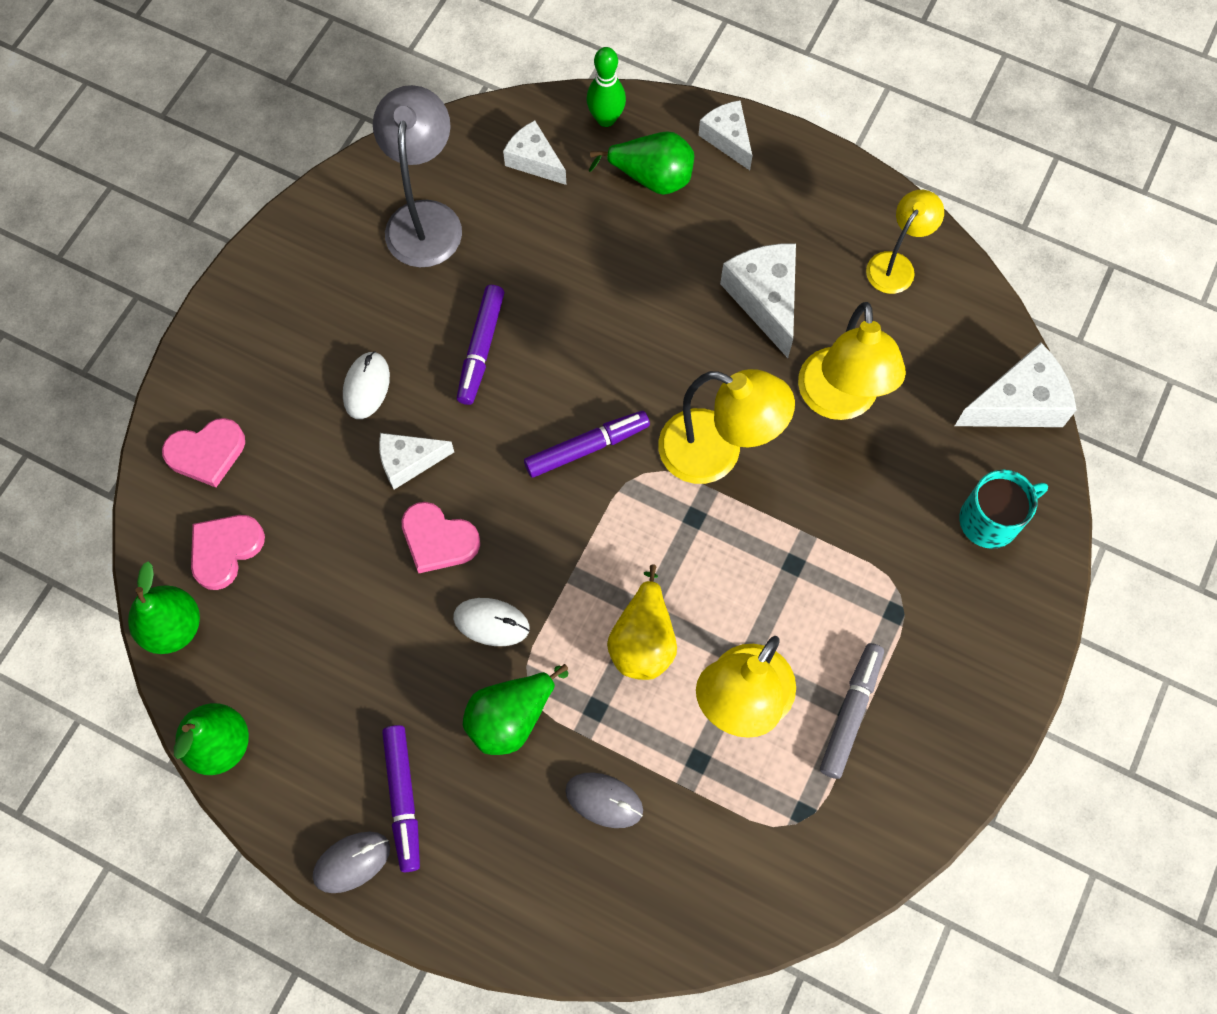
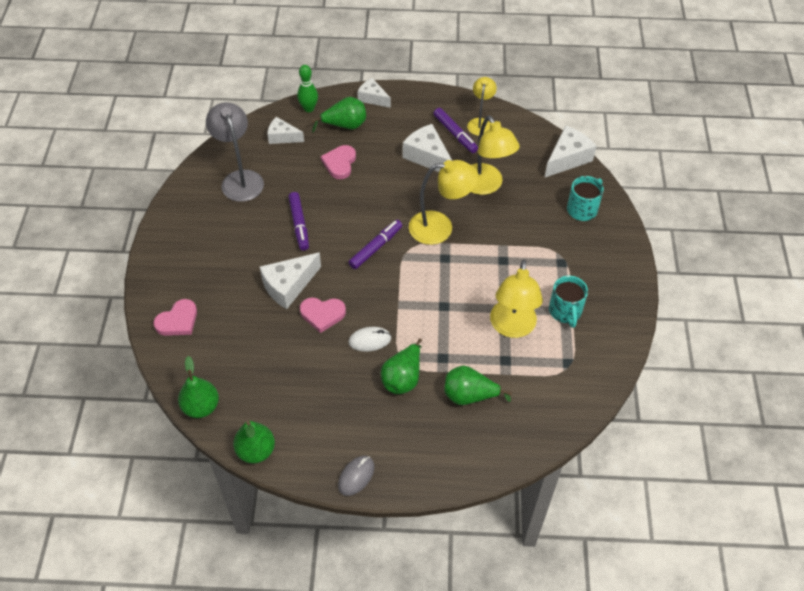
camera: 25 degrees left, 15 degrees down
(225, 550) = (211, 361): pink heart -> pink heart (339, 163)
(366, 386) = (248, 261): white mouse -> none
(403, 799) = (367, 436): purple marker -> purple marker (455, 134)
(409, 462) = (288, 286): white cheese -> white cheese, size x1.54
(604, 800) = (469, 396): grey mouse -> green pear
(643, 640) = (449, 319): yellow pear -> none
(851, 712) = (565, 311): grey marker -> turquoise mug

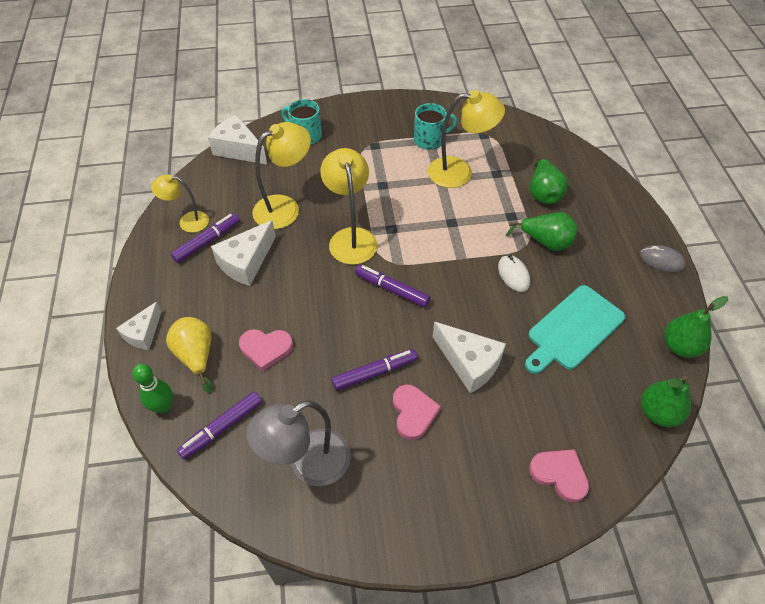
camera: 100 degrees left, 0 degrees up
(282, 137) = (222, 428): white cheese -> purple marker
(298, 370) = (573, 329): none -> turquoise cutting board
(322, 314) = (496, 322): pink heart -> pink heart (413, 413)
(344, 125) = (196, 356): green pear -> yellow pear

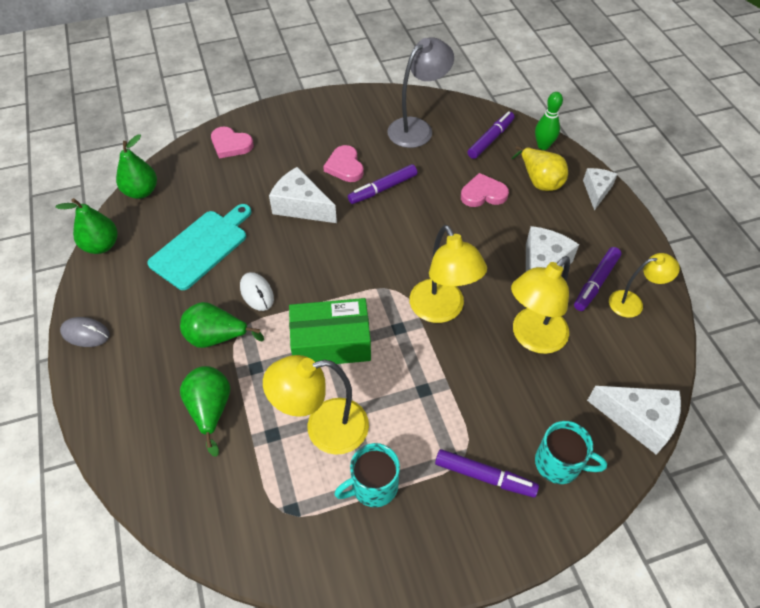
camera: 170 degrees right, 0 degrees up
(392, 289) = (383, 260): purple marker -> purple marker (484, 476)
(449, 225) = (331, 343): none -> green box

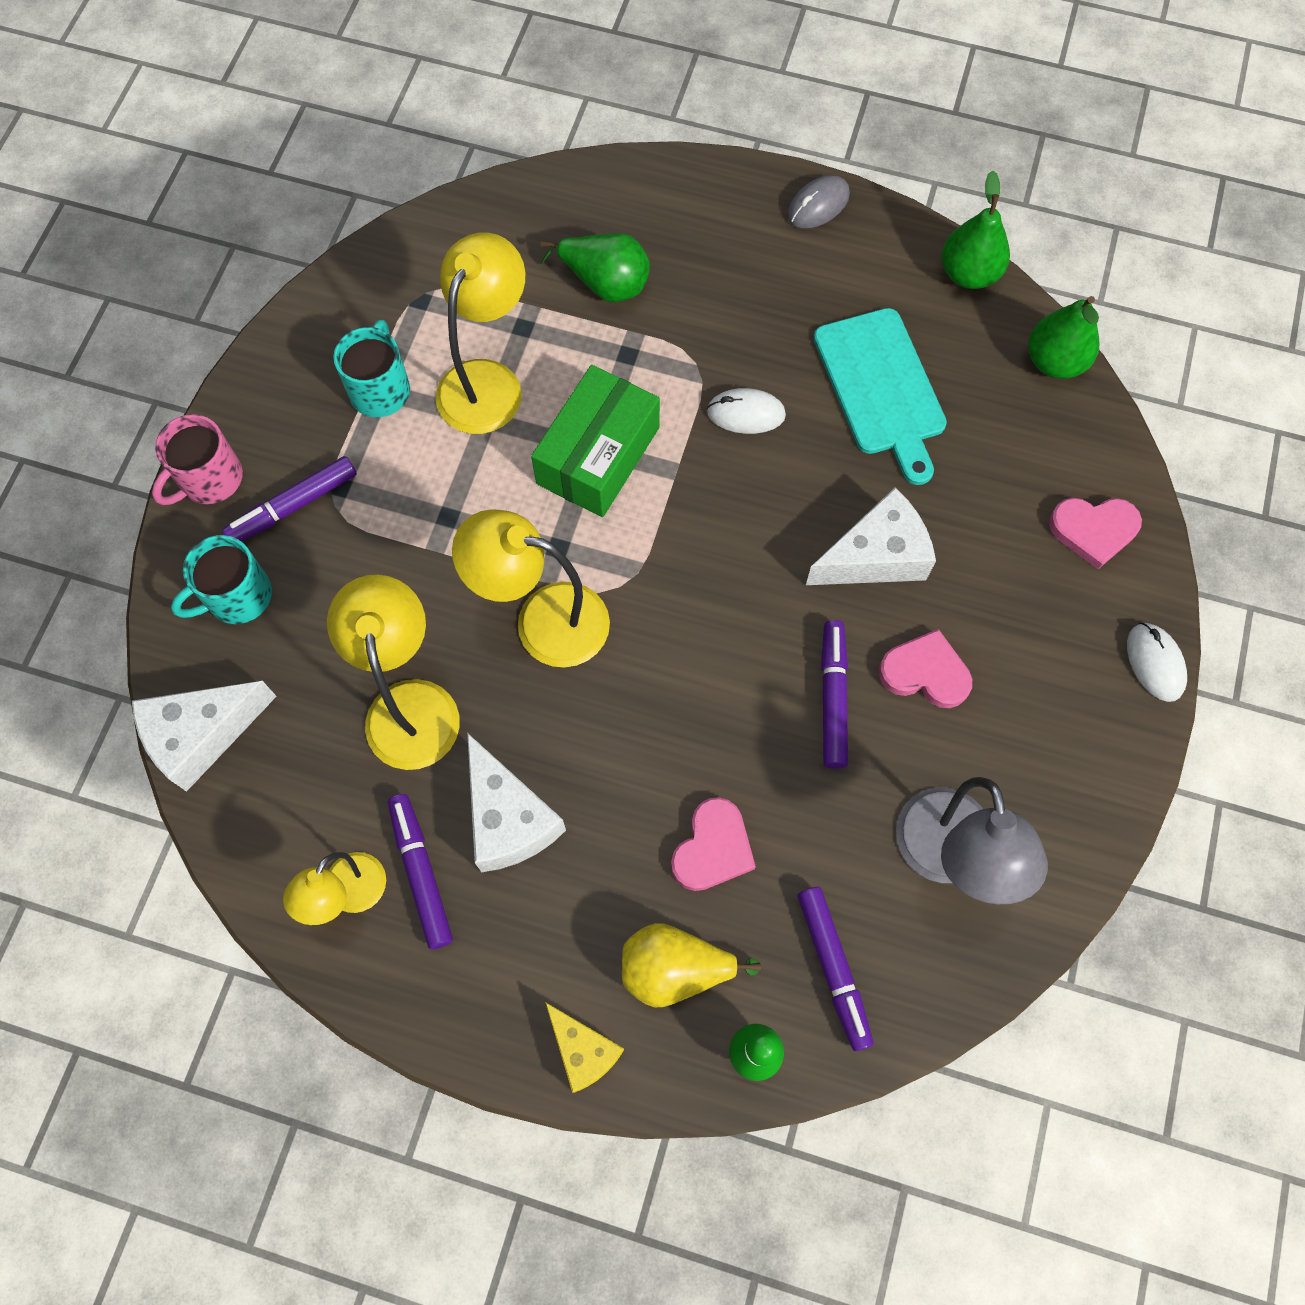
camera: 125 degrees right, 15 degrees up
(217, 337) = (706, 336): green pear -> none
(231, 145) = (1093, 530): pink heart -> pink heart turned 150 degrees counterclockwise
(282, 106) = (1154, 663): none -> white mouse
(510, 542) = (209, 479): none -> pink mug
(596, 191) = (583, 1050): white cheese -> yellow cheese

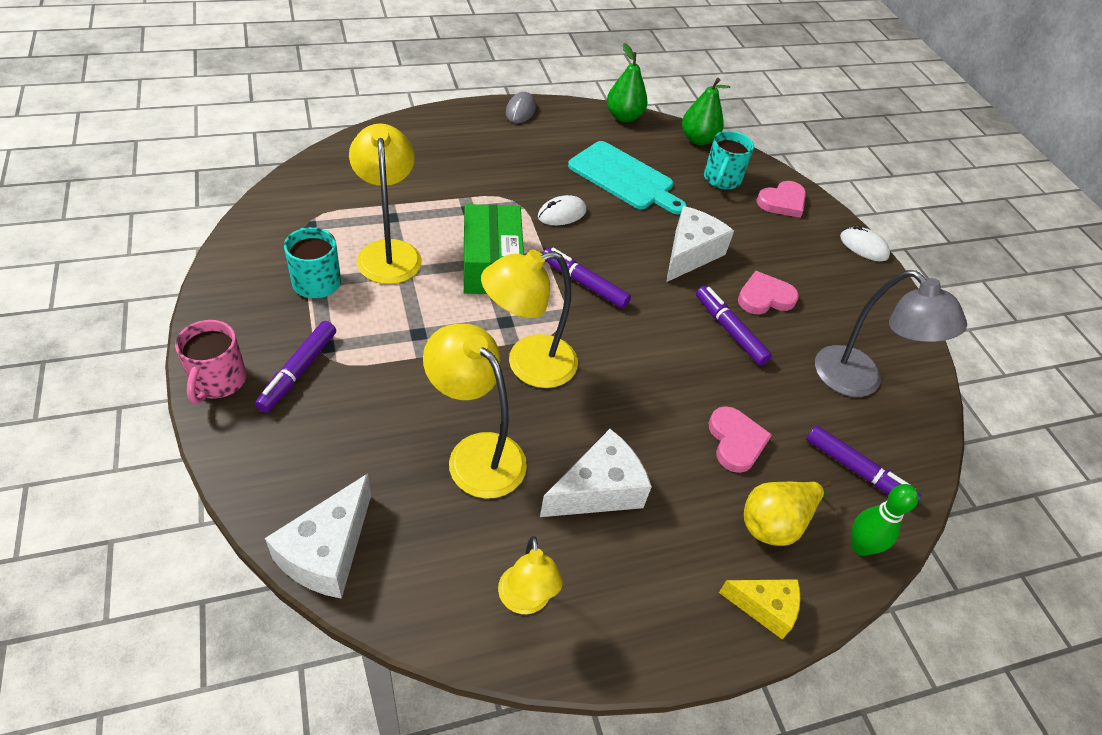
camera: 40 degrees left, 20 degrees down
(237, 596) = (292, 445): turquoise mug -> turquoise mug (721, 179)
(421, 873) = (566, 556): purple marker -> purple marker (584, 283)
(508, 818) = (598, 490): white cheese -> white cheese turned 60 degrees counterclockwise
(605, 283) = (426, 180): green pear -> none

